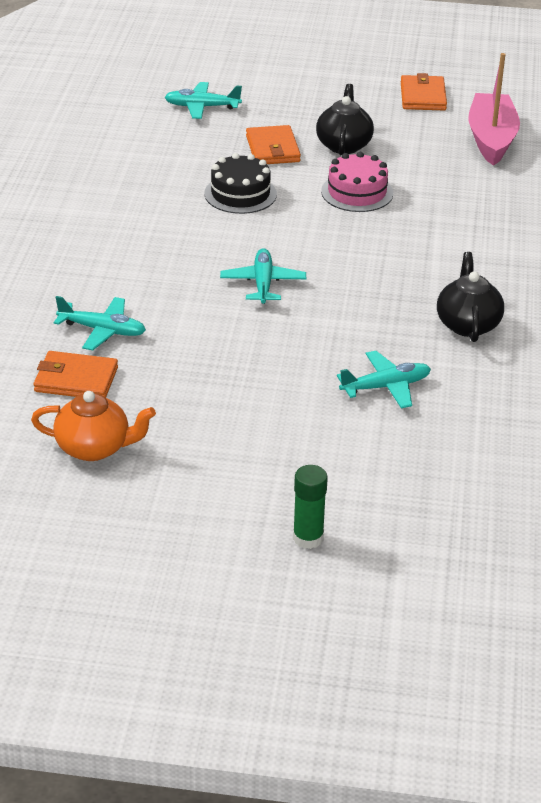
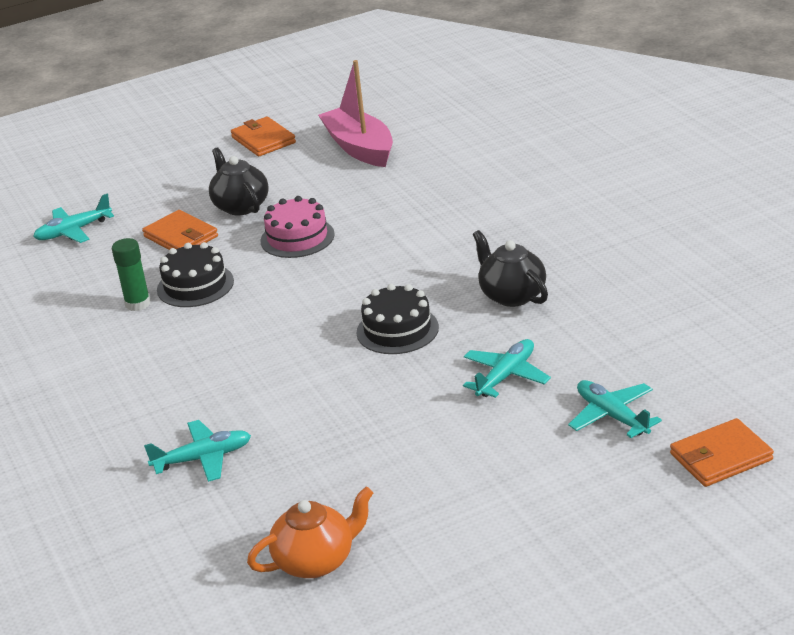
camera: 30 degrees left, 5 degrees down
(76, 379) = (228, 513): orange wallet -> orange wallet (720, 457)
(263, 283) = (303, 347): turquoise plane -> turquoise plane (612, 416)
(308, 538) = (589, 529): green glue stick -> green glue stick (138, 304)
(347, 306) = (397, 330): none -> black cake

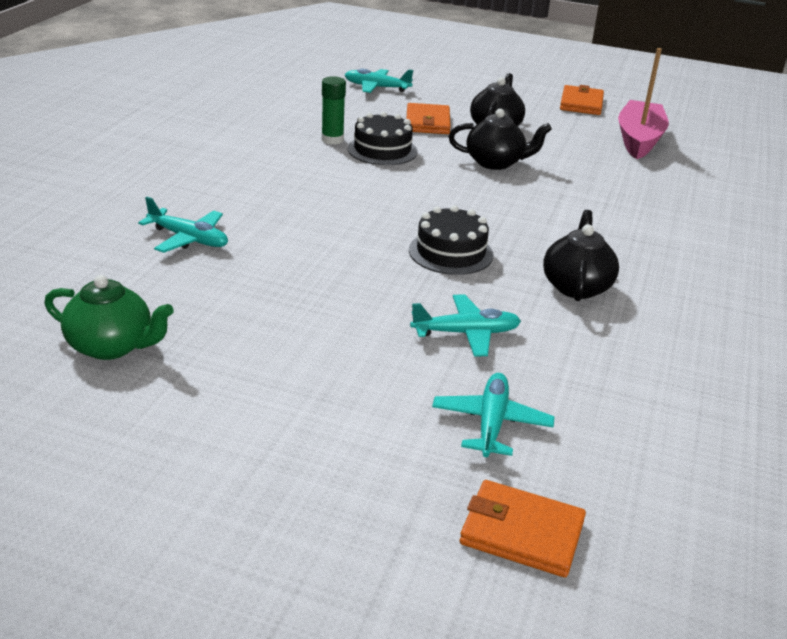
camera: 40 degrees right, 0 degrees up
(297, 238) = (495, 163): pink cake -> black teapot
(316, 561) = (112, 346): orange teapot -> green teapot

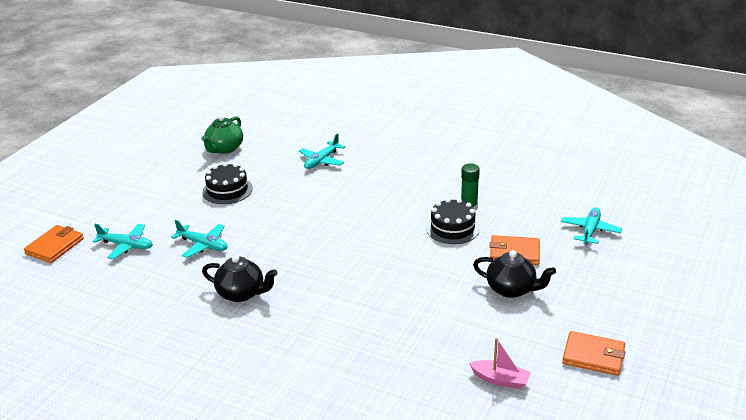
camera: 100 degrees right, 0 degrees up
(450, 252) = (293, 247): black cake -> black cake (227, 190)
(466, 333) = (203, 245): turquoise plane -> turquoise plane turned 60 degrees counterclockwise
(495, 163) = (435, 281): black teapot -> none
(639, 140) = (500, 380): pink boat -> pink boat, size x0.54

